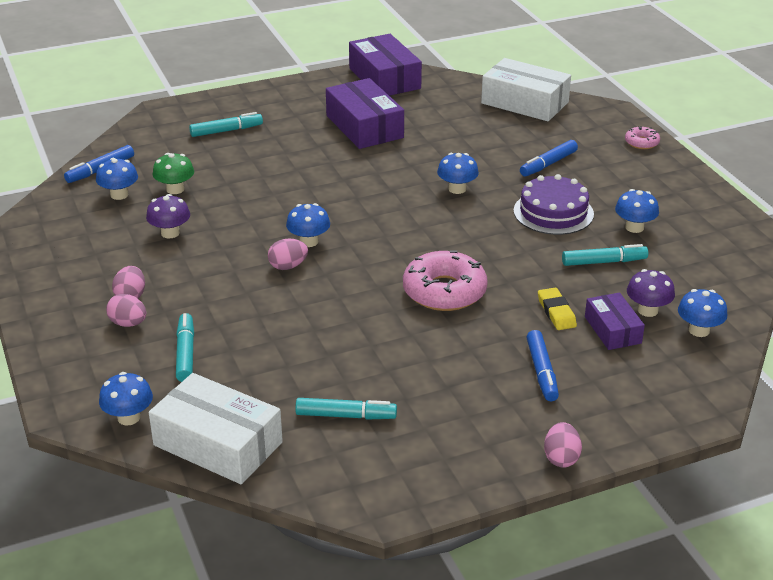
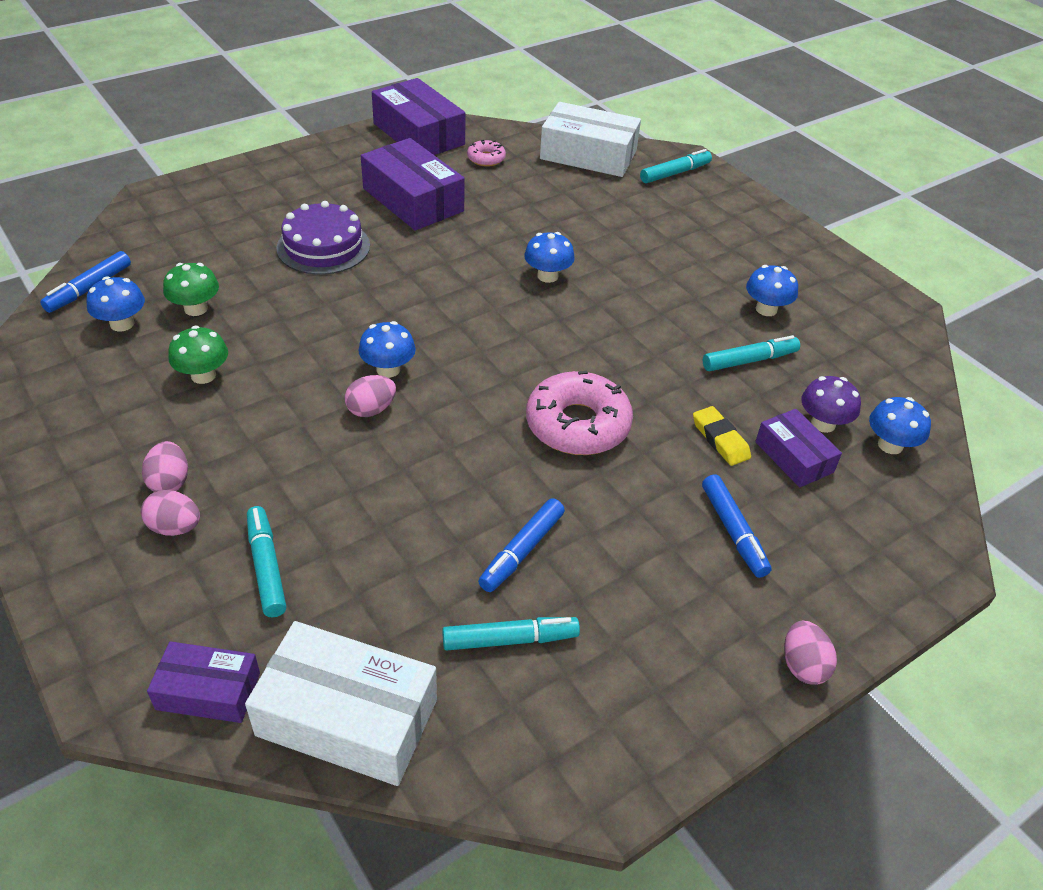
camera: 15 degrees left, 10 degrees up
(129, 417) = (208, 691): blue mushroom -> purple box
(170, 233) = (203, 375): purple mushroom -> green mushroom
(226, 131) = (244, 218): turquoise marker -> turquoise marker (675, 173)
(548, 164) = (641, 233): blue marker -> blue marker (521, 551)
(553, 212) = (669, 297): purple cake -> purple cake (323, 247)
(641, 142) = (733, 196): pink donut -> pink donut (486, 159)

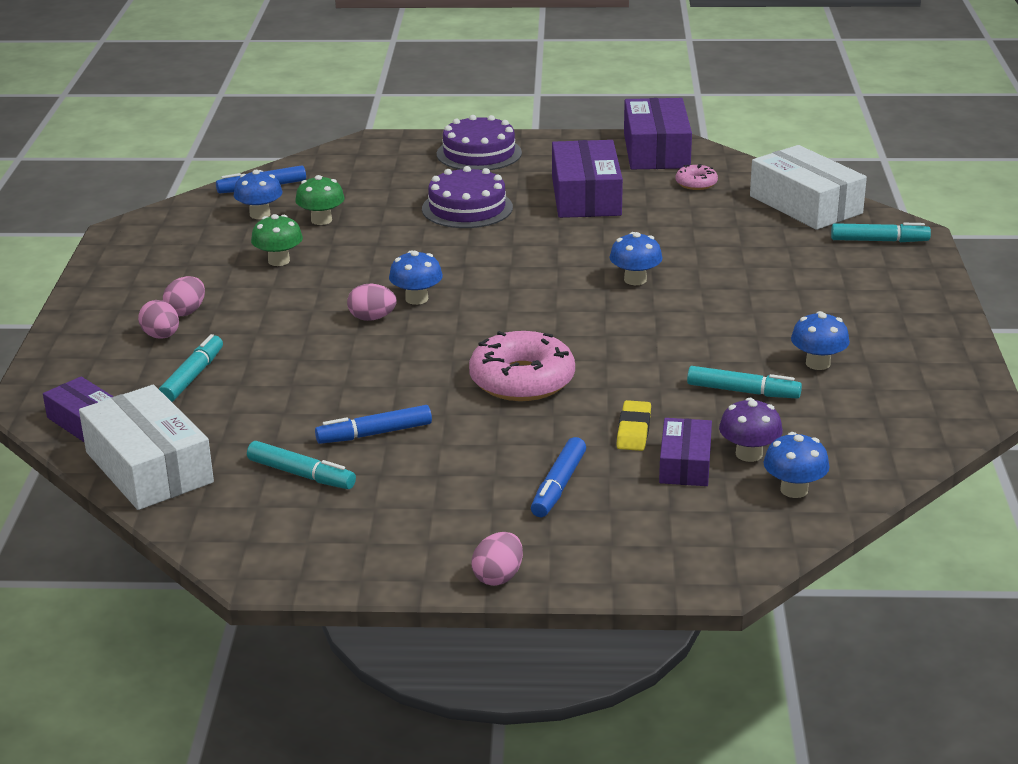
camera: 40 degrees right, 15 degrees down
(269, 181) = (479, 153): none -> purple cake

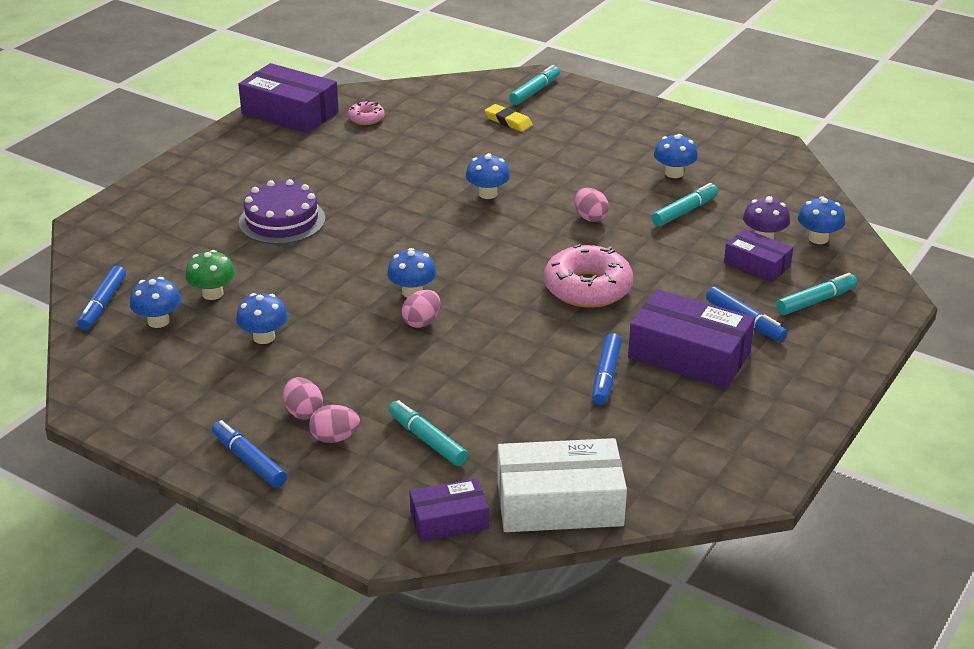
camera: 60 degrees left, 5 degrees up
(102, 312) = (249, 460): none -> blue marker
(279, 261) = (264, 337): green mushroom -> blue mushroom
(301, 474) = (637, 427): turquoise marker -> turquoise marker (816, 301)
(479, 153) = (187, 183): purple cake -> none
(498, 577) = (839, 382): pink egg -> pink egg (590, 217)
(586, 196) = (329, 166): purple box -> purple box (689, 355)
(633, 430) = (698, 268): yellow eraser -> yellow eraser (508, 121)
(805, 205) = (452, 94): white box -> none

